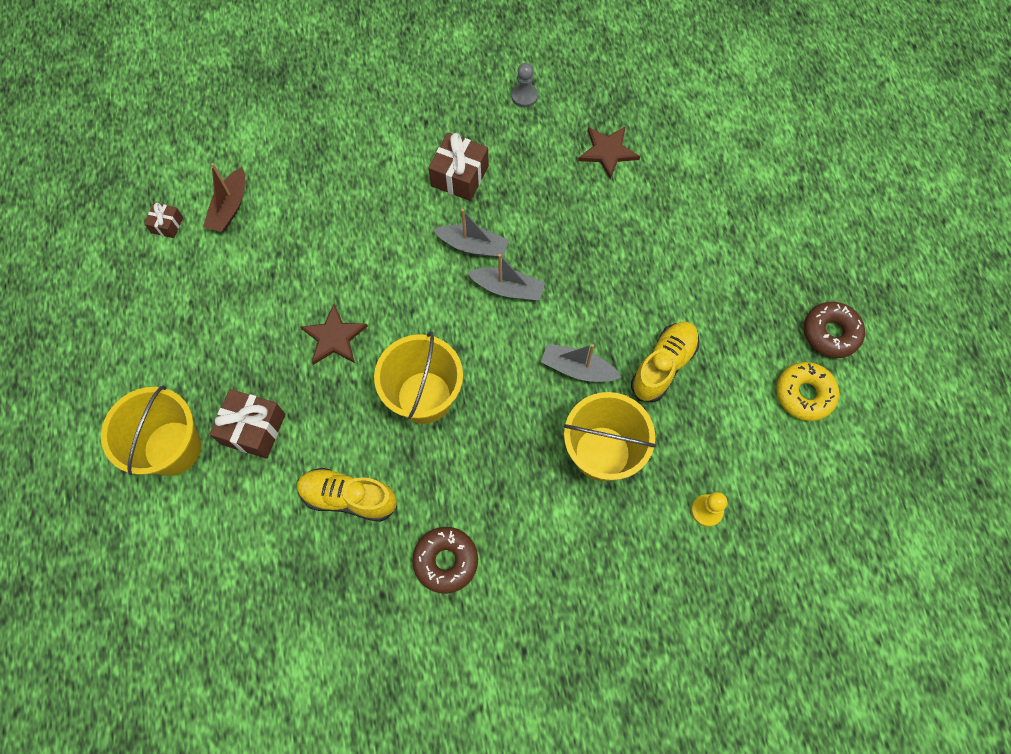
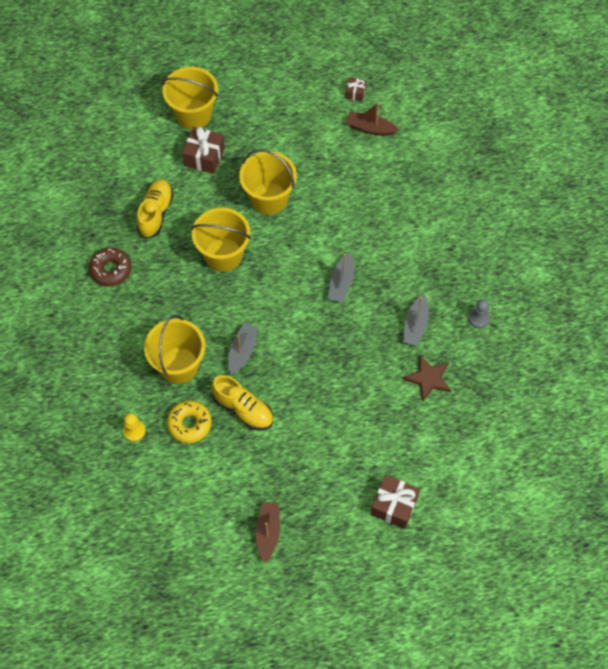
camera: 90 degrees right, 5 degrees down
(334, 337) = (269, 198): brown star -> yellow bucket
(460, 176) = (401, 273): brown gift -> brown gift (394, 506)
(508, 289) = (306, 306): grey boat -> grey boat (415, 325)
(804, 394) = (218, 507): yellow donut -> yellow donut (189, 424)
(830, 333) = (268, 532): brown donut -> brown boat

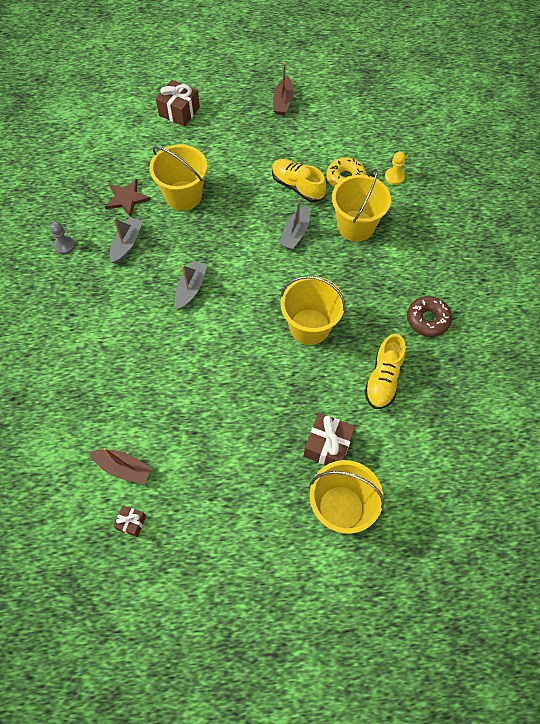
camera: 175 degrees left, 0 degrees up
(269, 198) = (256, 386): yellow bucket -> yellow bucket (183, 195)

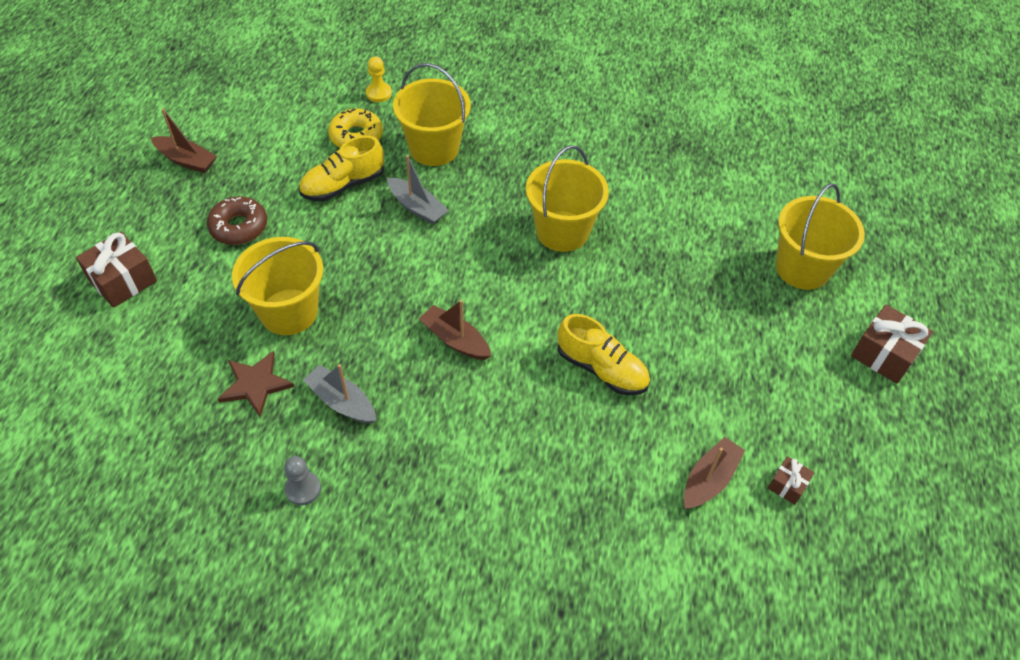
camera: 75 degrees left, 10 degrees down
(191, 288) = (455, 340): grey boat -> brown boat
(327, 446) = (725, 258): brown gift -> brown gift (884, 354)
(383, 379) = (654, 186): yellow shoe -> yellow shoe (602, 369)
(427, 319) = (590, 127): brown donut -> brown donut (239, 227)

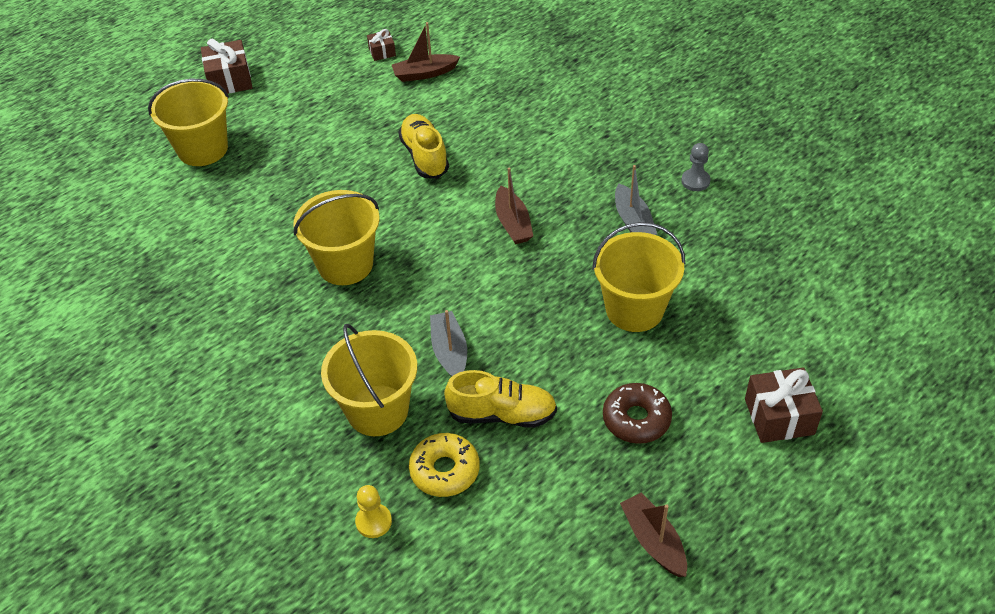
camera: 140 degrees left, 5 degrees down
(255, 384) = (695, 264): brown star -> none

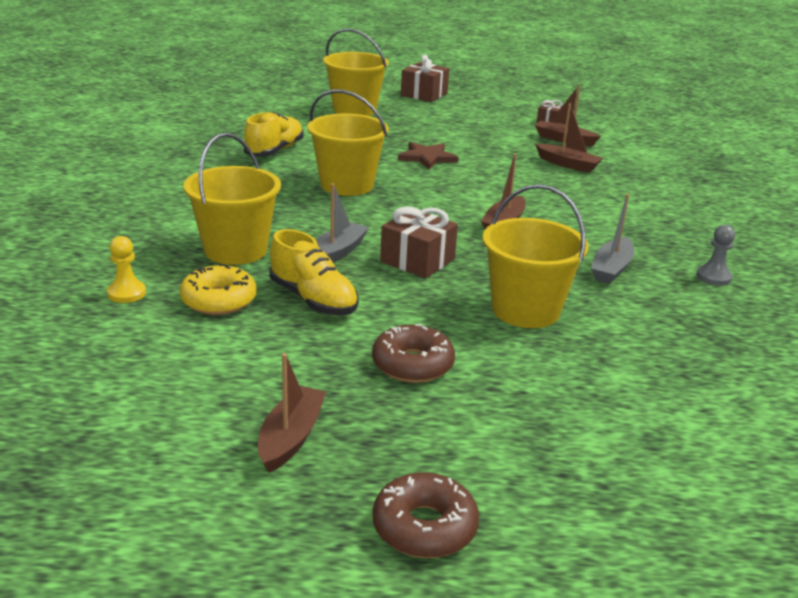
camera: 40 degrees right, 20 degrees down
(356, 178) = (427, 157): none -> brown star
(424, 156) = (494, 169): yellow shoe -> yellow shoe (274, 151)
(466, 109) = (568, 164): none -> brown boat
(779, 416) = (553, 445): brown gift -> brown gift (417, 260)
(793, 534) = (424, 527): none -> brown donut

